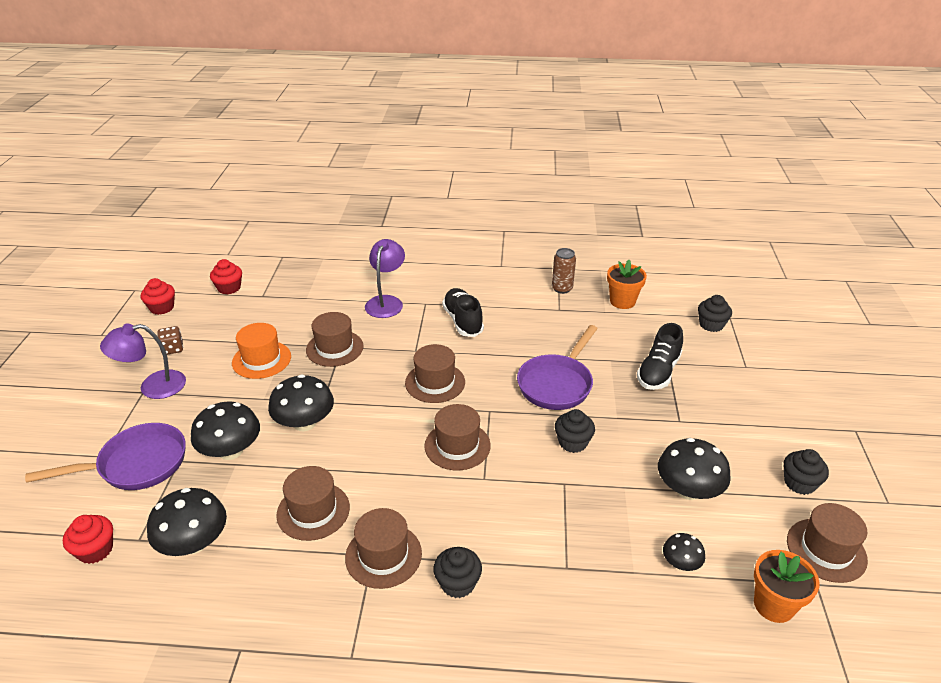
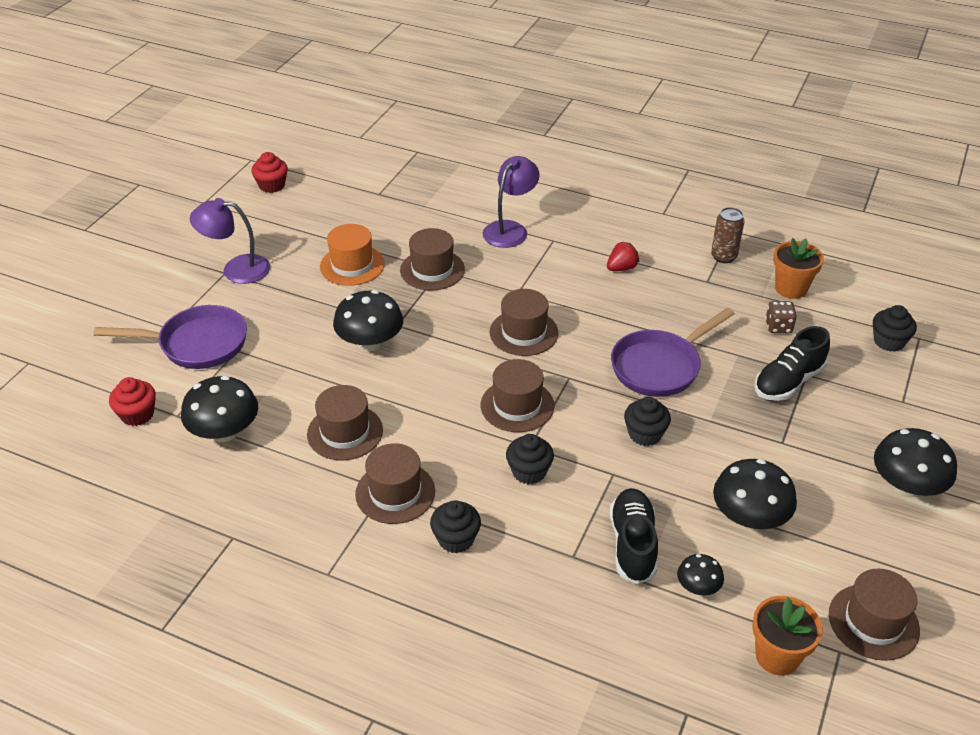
camera: 20 degrees right, 5 degrees up
(173, 349) = (268, 233): brown dice -> brown dice (778, 327)
(229, 288) = (347, 177): red cupcake -> none
(231, 451) = (288, 353): black mushroom -> black mushroom (906, 486)
(463, 321) = (586, 270): black shoe -> black shoe (632, 544)
(489, 313) = (621, 268): none -> red strawberry
(799, 483) = (887, 546): black cupcake -> black cupcake (529, 471)

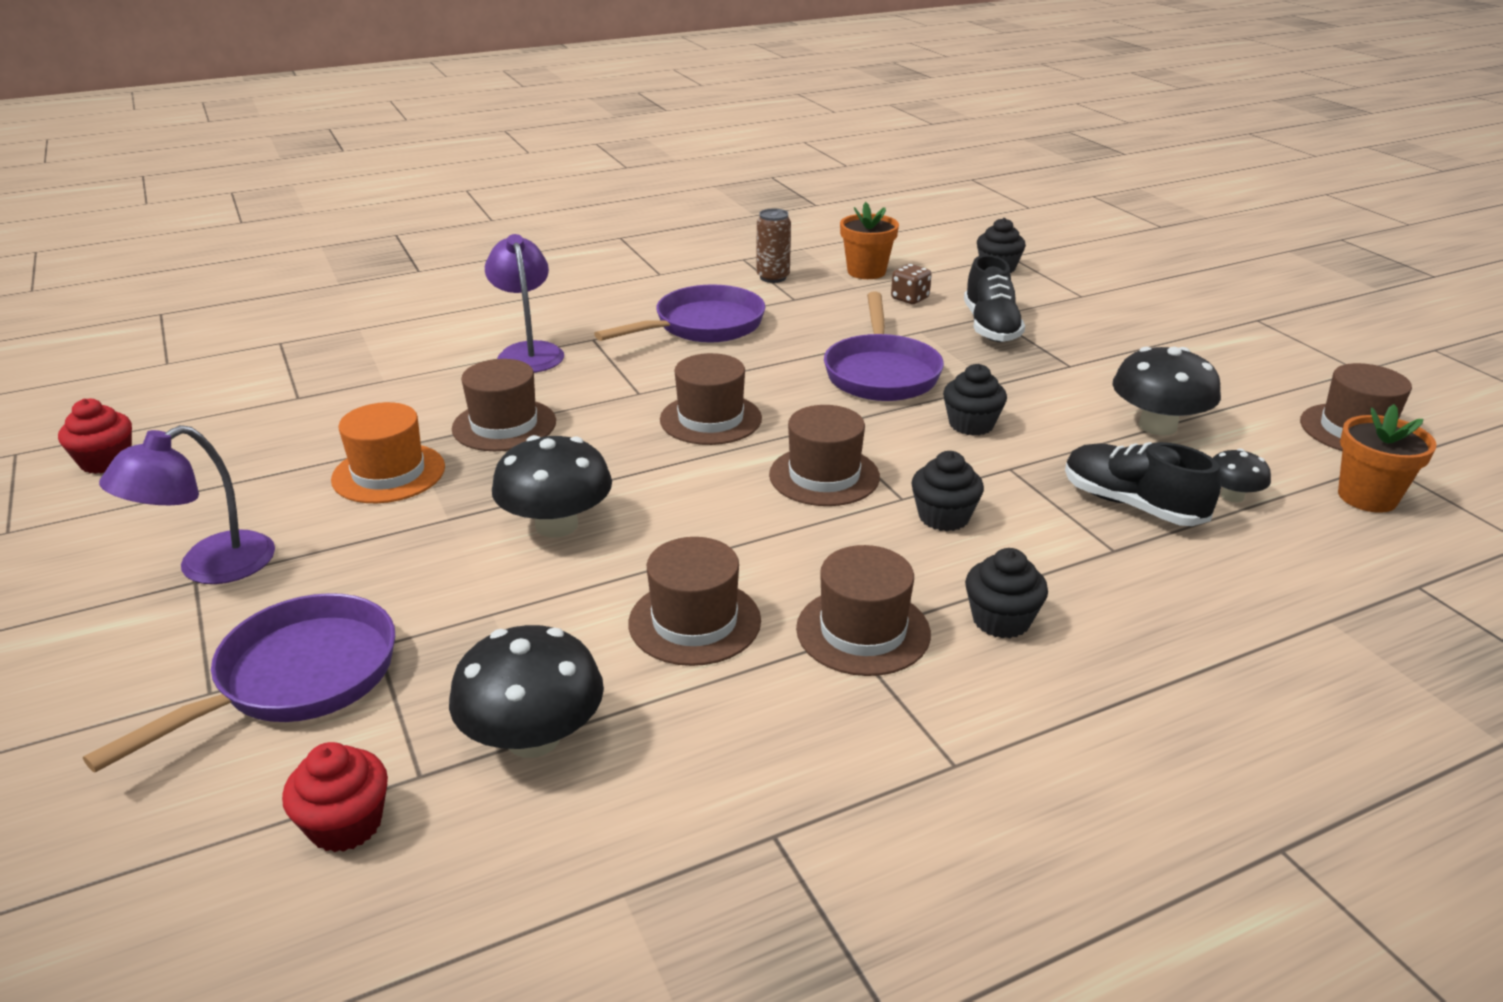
camera: 50 degrees left, 10 degrees down
(621, 268) = (702, 326): red strawberry -> purple pan
(906, 486) = (1191, 340): black mushroom -> none

